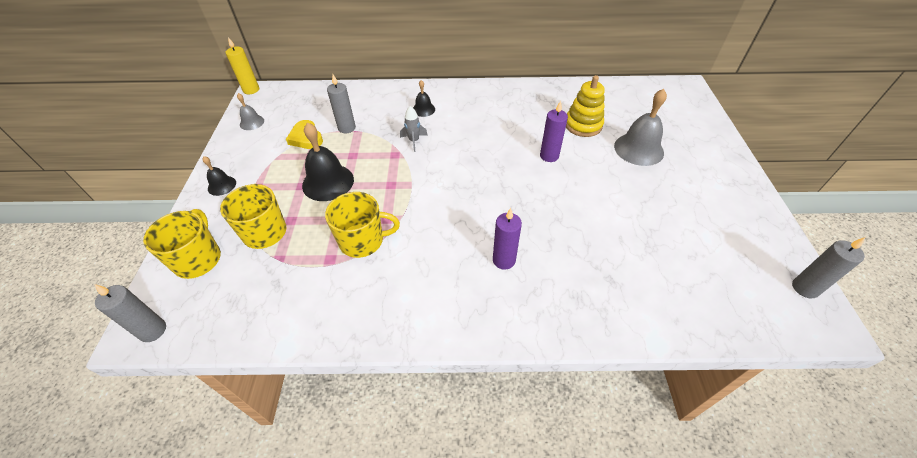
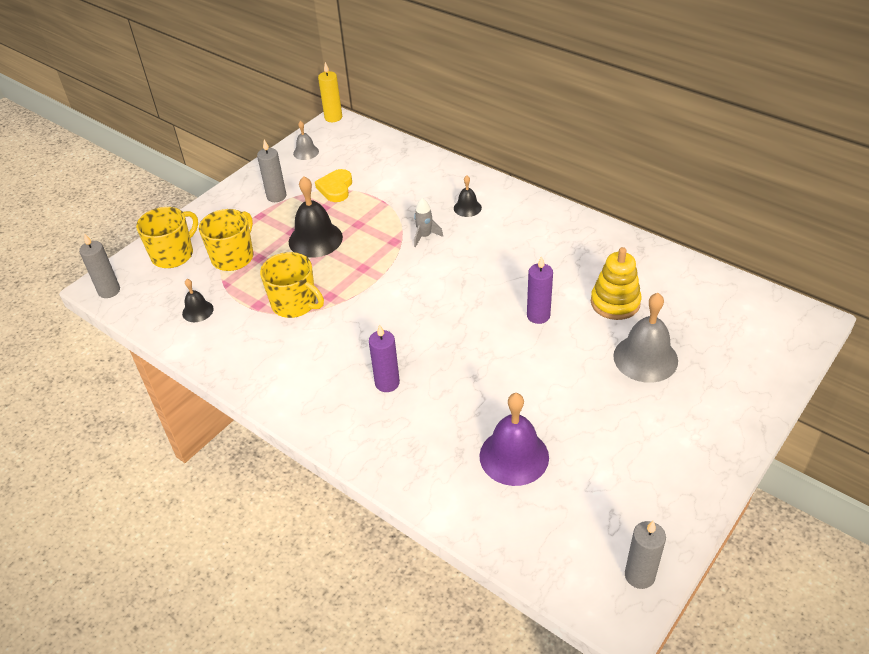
camera: 40 degrees right, 5 degrees down
(222, 185) = (236, 201): black bell -> black bell (197, 311)
(347, 128) = (378, 194): grey candle -> grey candle (276, 196)
(646, 258) = (514, 456): none -> purple bell

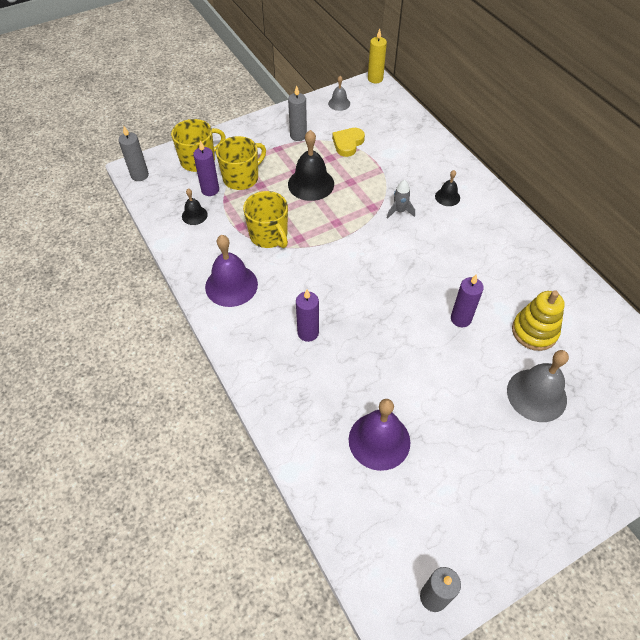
camera: 20 degrees right, 10 degrees up
(203, 280) = (210, 190): none -> purple candle
(278, 366) = (231, 285): none -> purple bell

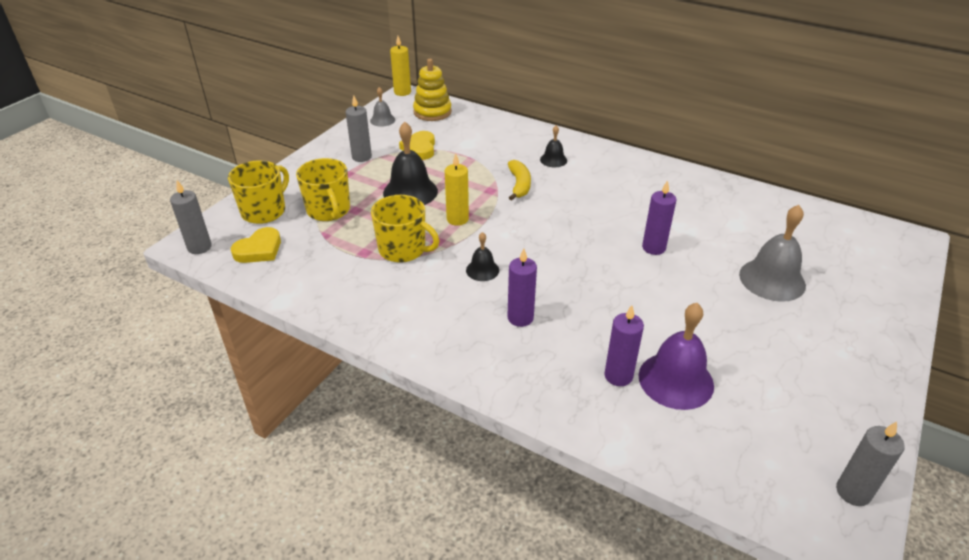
camera: 30 degrees left, 15 degrees down
(175, 193) = (259, 250): none -> yellow heart
(194, 215) = (300, 261): black bell -> black bell (482, 270)
(210, 190) = (300, 232): purple candle -> purple candle (618, 376)
(231, 285) = (399, 309): purple bell -> none
(242, 178) = (329, 210): yellow mug -> yellow mug turned 135 degrees clockwise
(327, 224) = (457, 219): none -> yellow candle
(399, 211) = (519, 185): grey rocket -> yellow banana
(534, 331) = (723, 233): yellow stacking toy -> yellow stacking toy (432, 112)

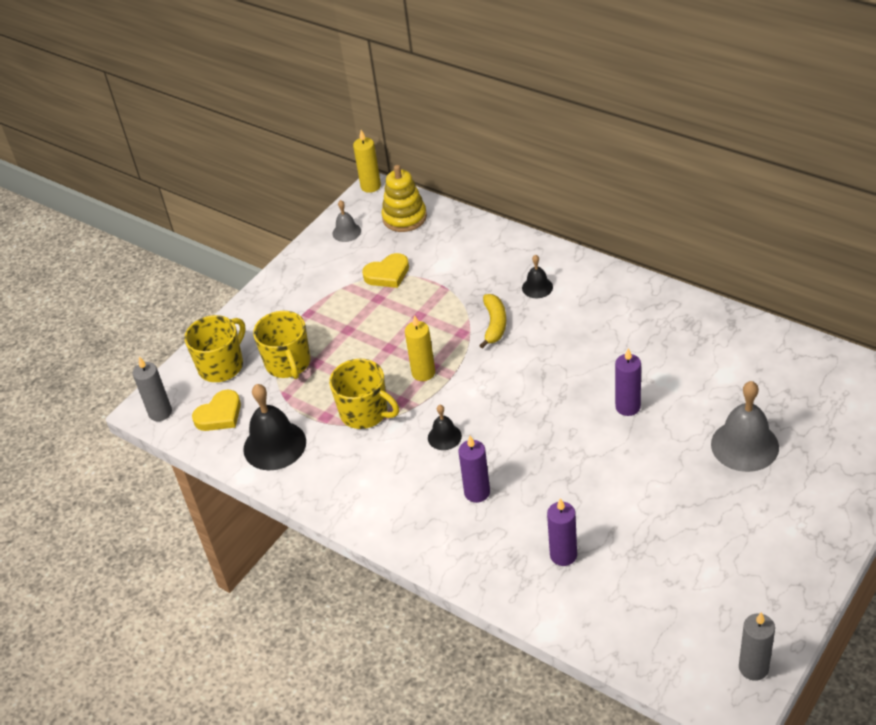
camera: 10 degrees right, 5 degrees up
(361, 157) = (323, 288): grey candle -> none
(410, 192) = (375, 337): black bell -> black bell (274, 445)
(420, 148) = (387, 274): yellow heart -> yellow heart turned 120 degrees counterclockwise
(676, 380) = (617, 559): purple bell -> none

